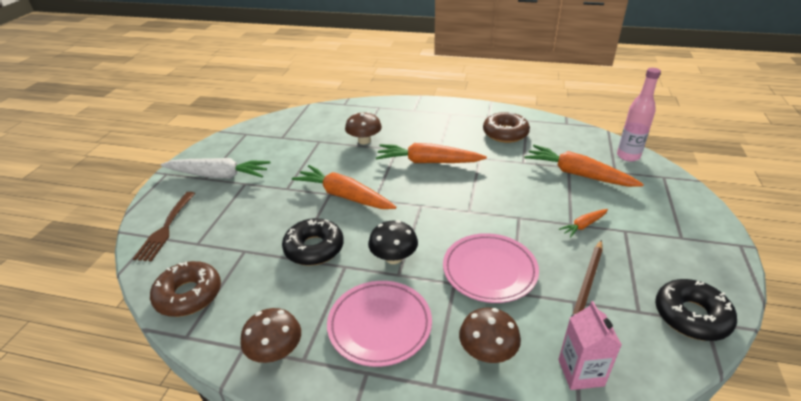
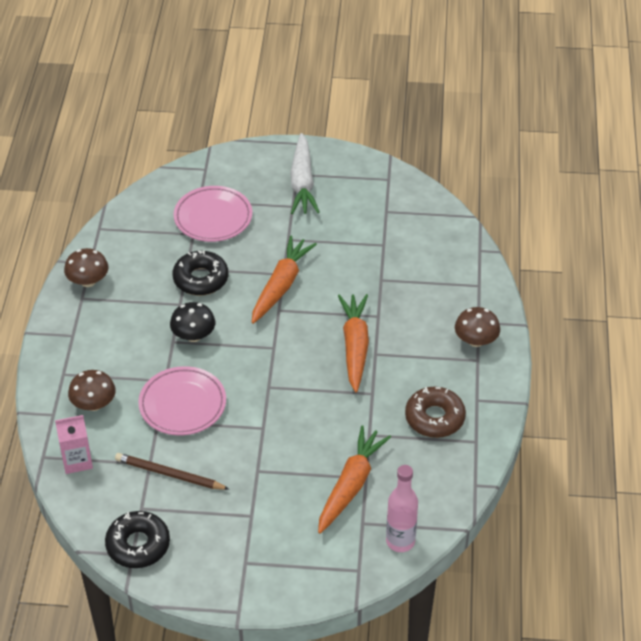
camera: 80 degrees right, 10 degrees up
(166, 227) = (218, 173): brown fork -> none
(188, 295) = (139, 216): brown donut -> none
(364, 141) = (391, 284): brown mushroom -> brown mushroom (476, 340)
(380, 325) = (116, 336): pink plate -> pink plate (213, 217)
(583, 225) = (255, 481): orange carrot -> none

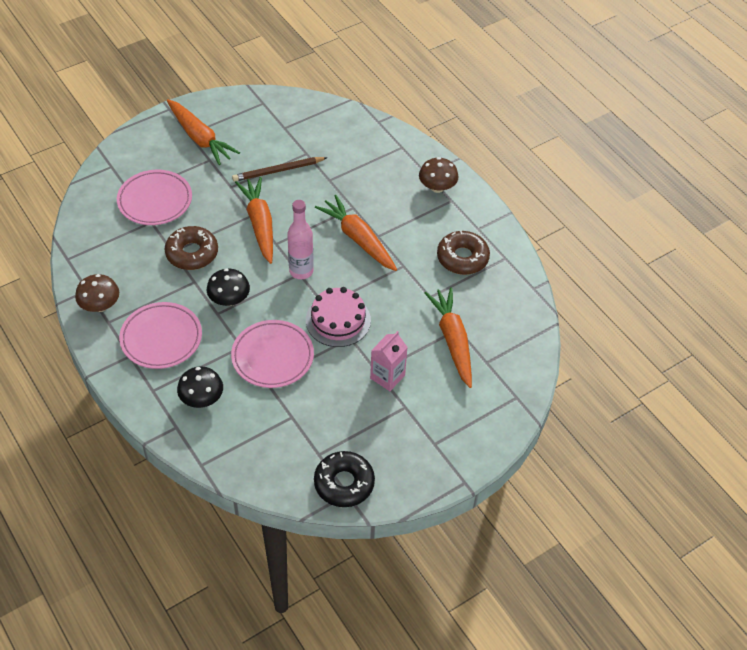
camera: 40 degrees left, 5 degrees up
(77, 461) = (232, 450): pink carton -> pink carton (387, 377)
(94, 404) = (202, 399): brown mushroom -> black mushroom
(109, 336) = (161, 338): none -> pink plate
(169, 474) = (315, 415): brown pencil -> brown pencil (278, 171)
(201, 279) = (192, 253): black donut -> brown donut
(267, 407) = (338, 320): none -> pink cake
(302, 182) = (200, 138): white carrot -> orange carrot
(400, 541) = (524, 359): pink bottle -> pink bottle (301, 271)

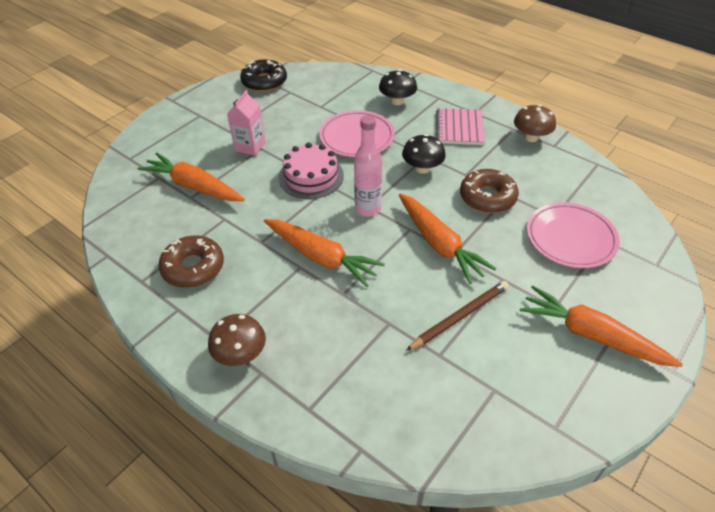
camera: 165 degrees right, 5 degrees down
(161, 338) = (459, 128): pink plate -> pink notebook
(452, 340) = (194, 186): orange carrot -> orange carrot turned 150 degrees clockwise

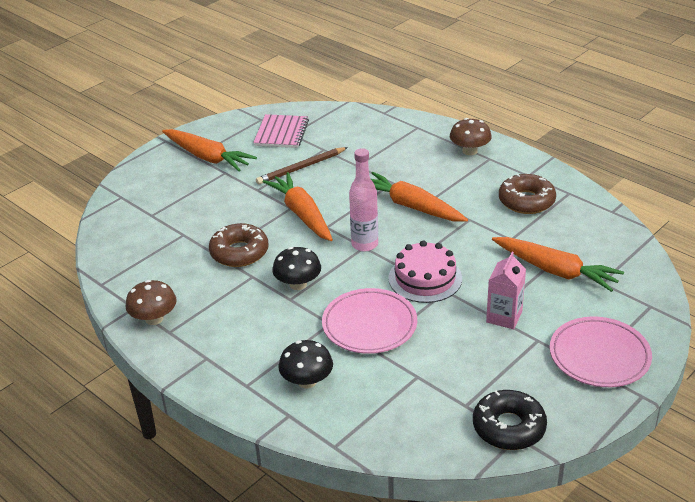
camera: 175 degrees left, 10 degrees down
(459, 128) = (236, 334): pink notebook -> pink notebook (281, 133)
(570, 238) = (180, 216): pink plate -> pink plate (599, 356)

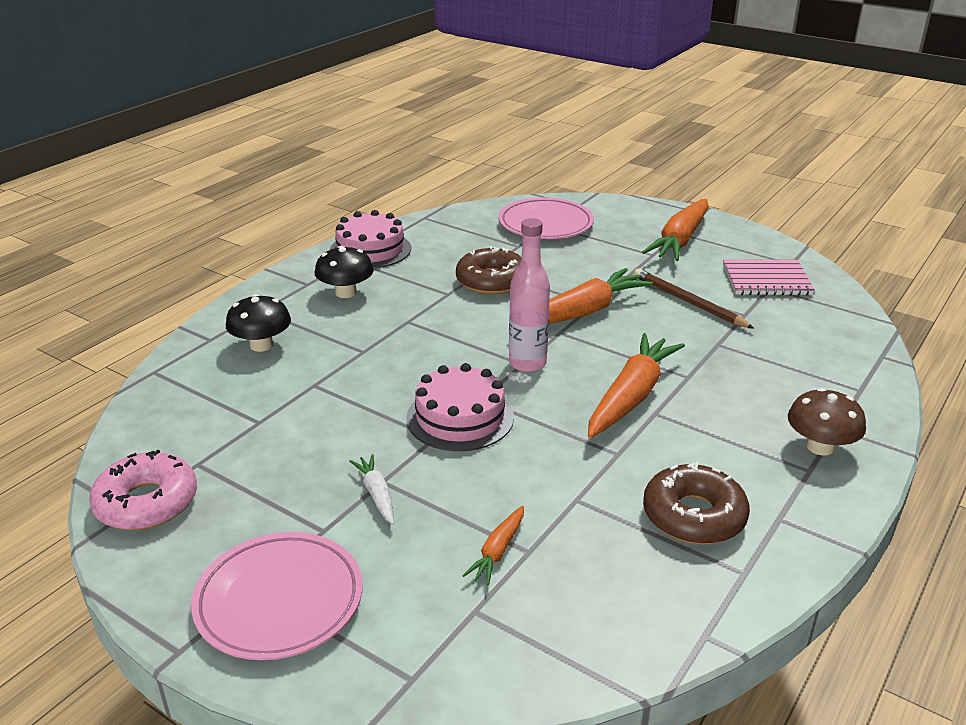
camera: 80 degrees right, 5 degrees down
(154, 318) = (370, 249): brown mushroom -> pink cake
(298, 284) = (436, 323): black mushroom -> black mushroom (346, 292)
(369, 325) = (359, 379): pink plate -> pink plate (545, 224)
(504, 317) = (376, 494): pink carton -> white carrot
(509, 427) = (147, 502): black donut -> pink donut
(555, 271) = (498, 551): orange carrot -> orange carrot, size x0.49

